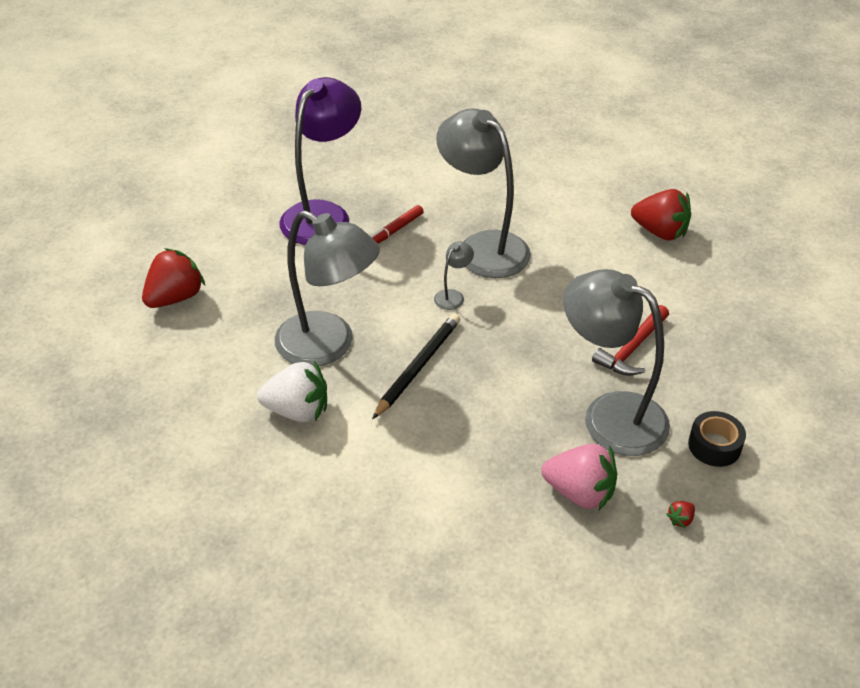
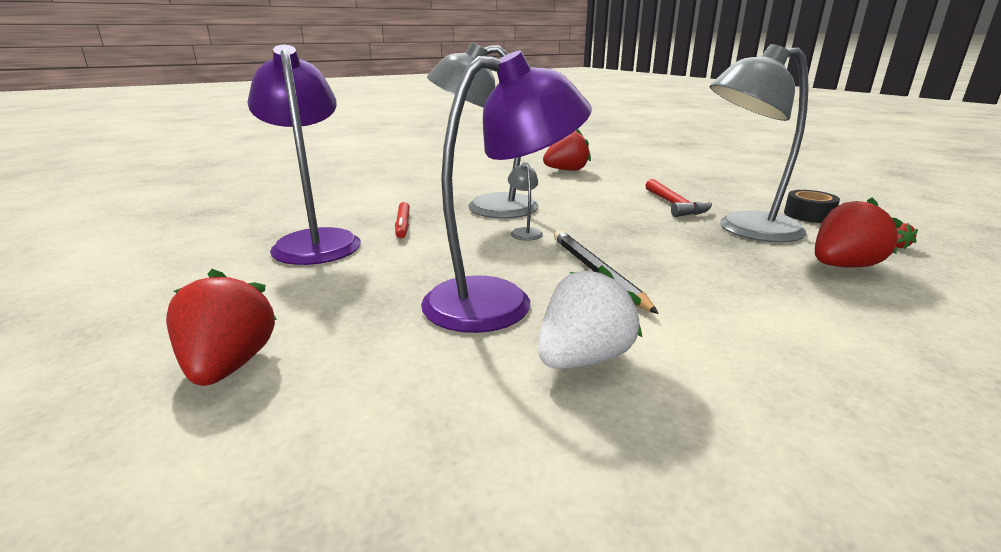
camera: 50 degrees left, 20 degrees down
(328, 346) = (500, 301): grey lamp -> purple lamp
(579, 492) = (843, 266): pink strawberry -> red strawberry

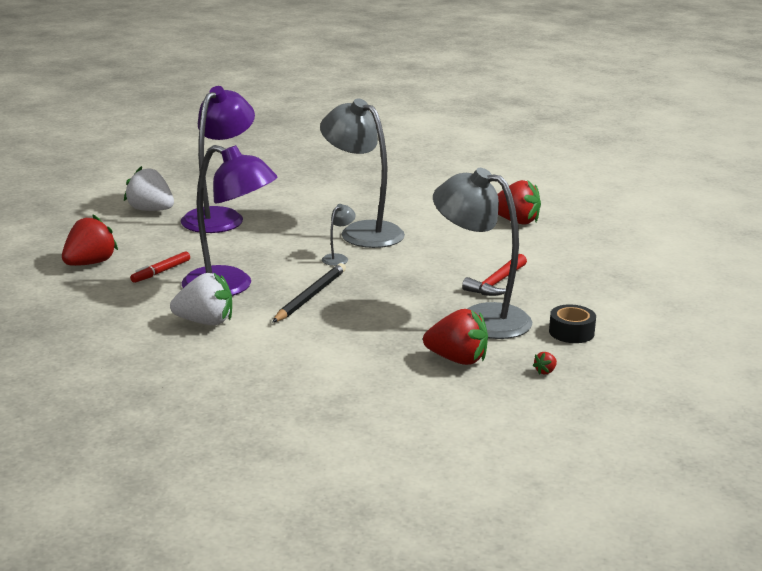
camera: 45 degrees right, 0 degrees up
(205, 264) = (150, 210): none -> white strawberry
(403, 225) = (284, 224): red marker -> red marker (161, 272)

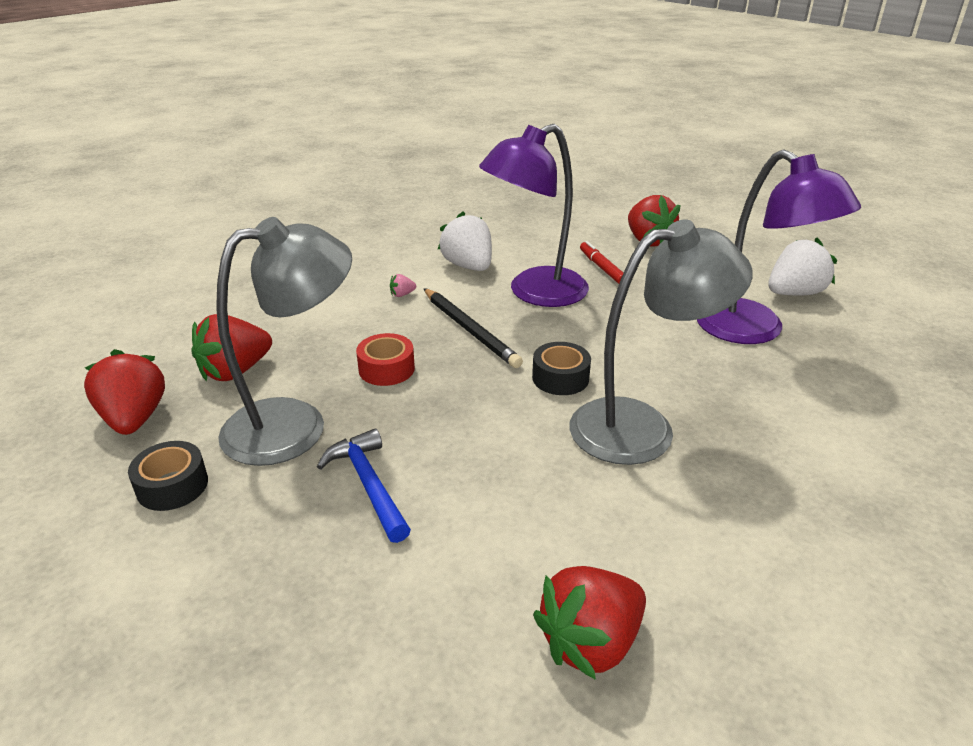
camera: 120 degrees right, 10 degrees up
(205, 322) = (468, 266): white strawberry -> white strawberry turned 120 degrees clockwise
(283, 335) = (402, 294): none -> pink strawberry
(338, 258) = (560, 378): grey lamp -> black tape
(391, 310) = (386, 369): none -> red tape
(497, 283) = (369, 485): red hammer -> blue hammer
(545, 371) = (134, 418): red strawberry -> red strawberry, size x2.48

